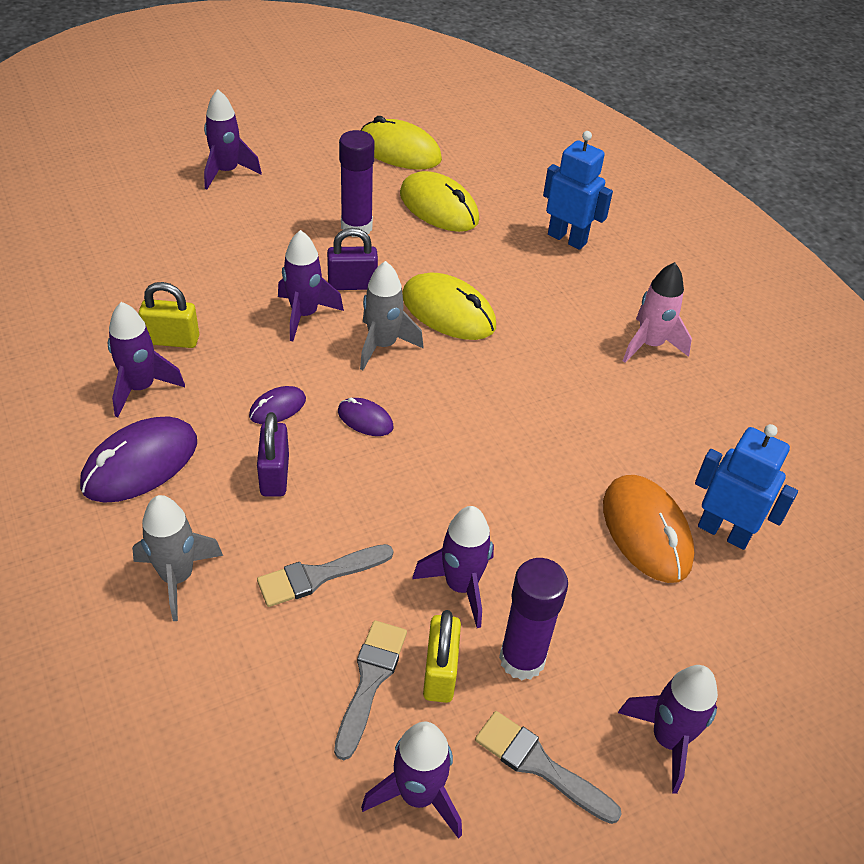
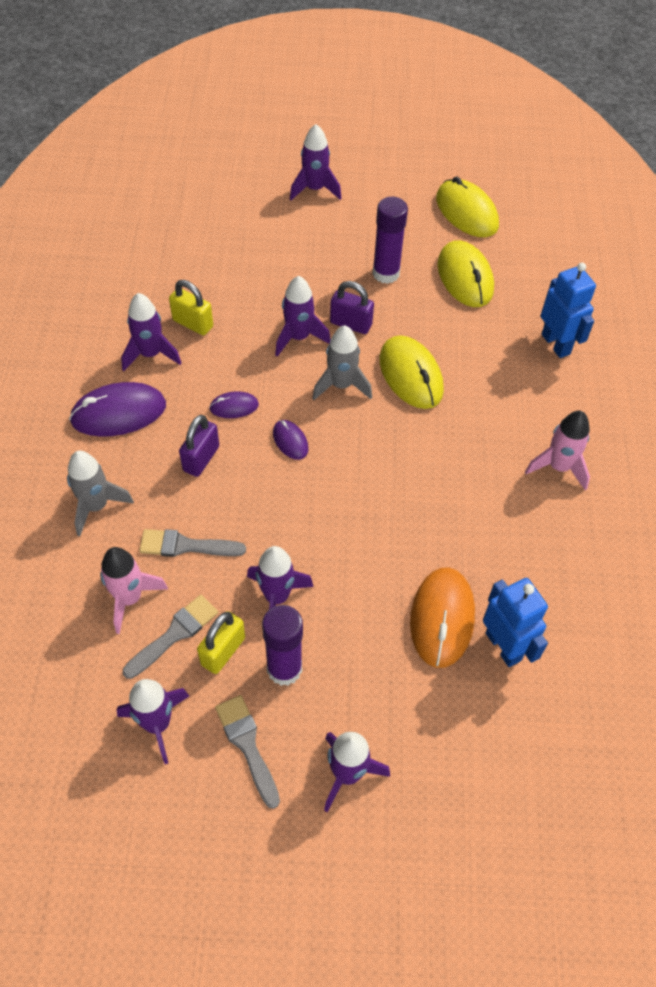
camera: 30 degrees right, 10 degrees up
(288, 665) = (129, 598): none -> pink rocket

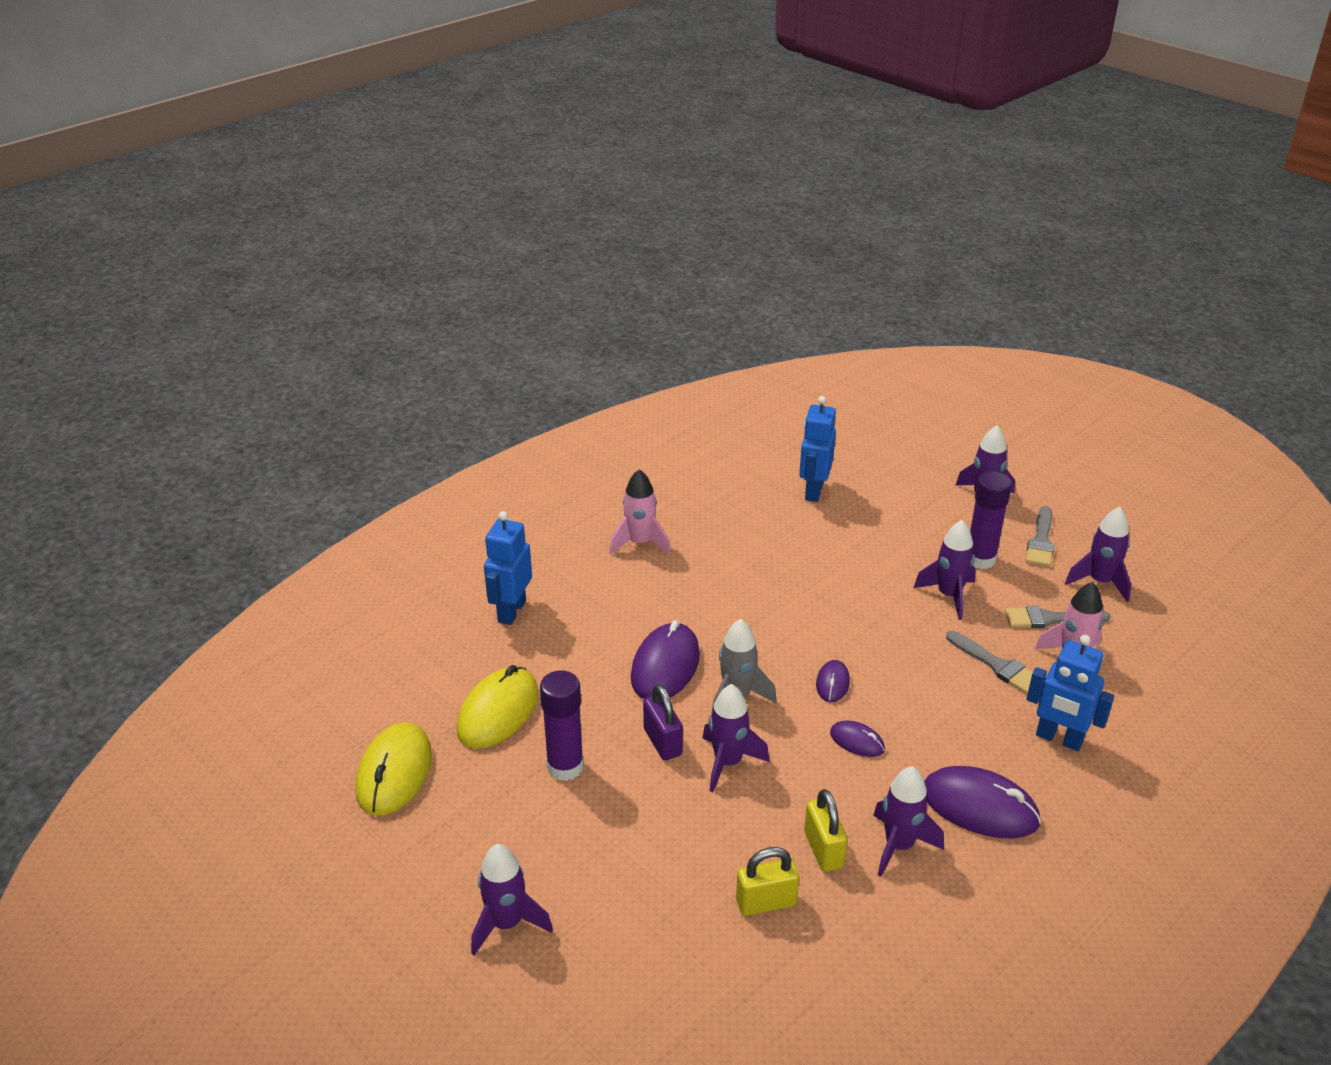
camera: 135 degrees left, 20 degrees down
(96, 506) = (1059, 739): grey rocket -> blue robot
(201, 458) = (928, 718): purple padlock -> none
(223, 651) = (1019, 591): yellow padlock -> yellow padlock (766, 902)
(411, 375) = (665, 666): yellow mouse -> purple mouse
(442, 618) = (838, 523): orange mouse -> none

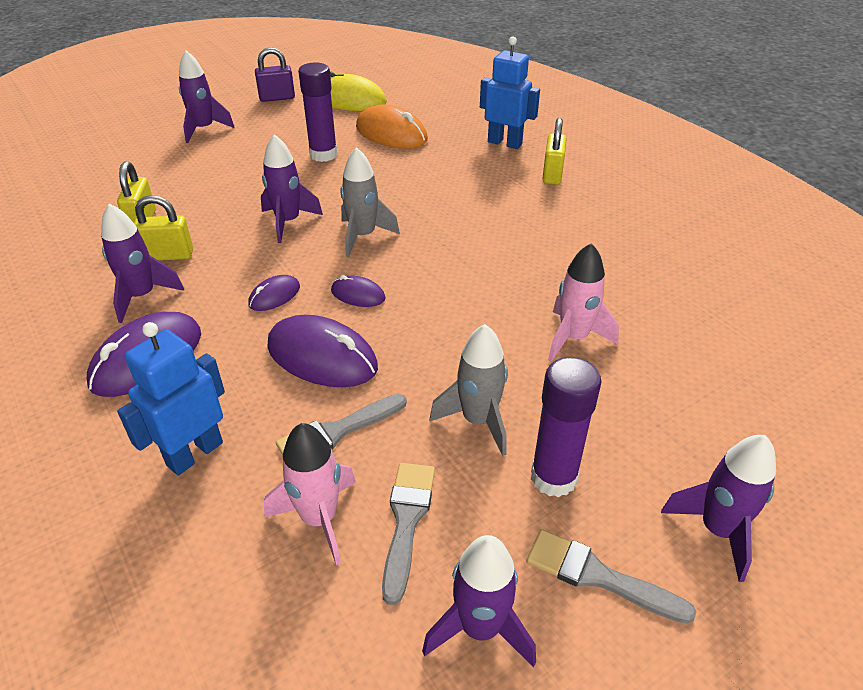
camera: 100 degrees right, 5 degrees up
(498, 712) = (391, 134): yellow mouse -> orange mouse
(580, 573) = (552, 175): none -> yellow padlock
(640, 543) = (596, 208): pink rocket -> pink rocket (573, 338)
(662, 742) = (327, 195): purple padlock -> purple padlock (277, 98)
(665, 666) = (416, 205): purple mouse -> purple mouse (322, 357)
(813, 491) = (708, 341): blue robot -> none
(949, 596) = (478, 421): purple rocket -> grey rocket

